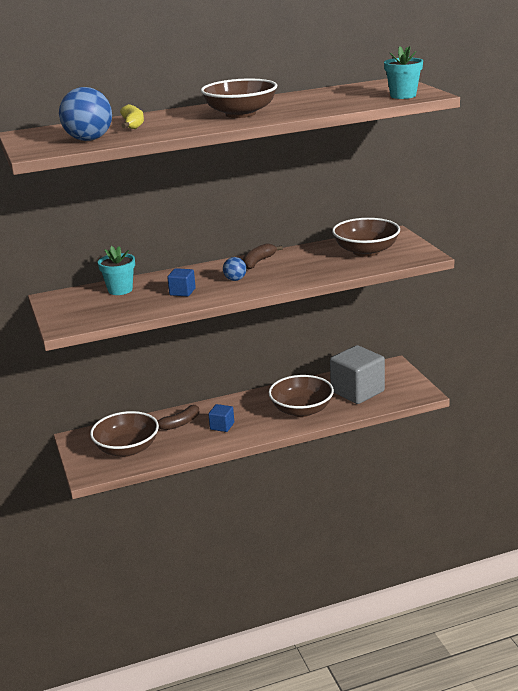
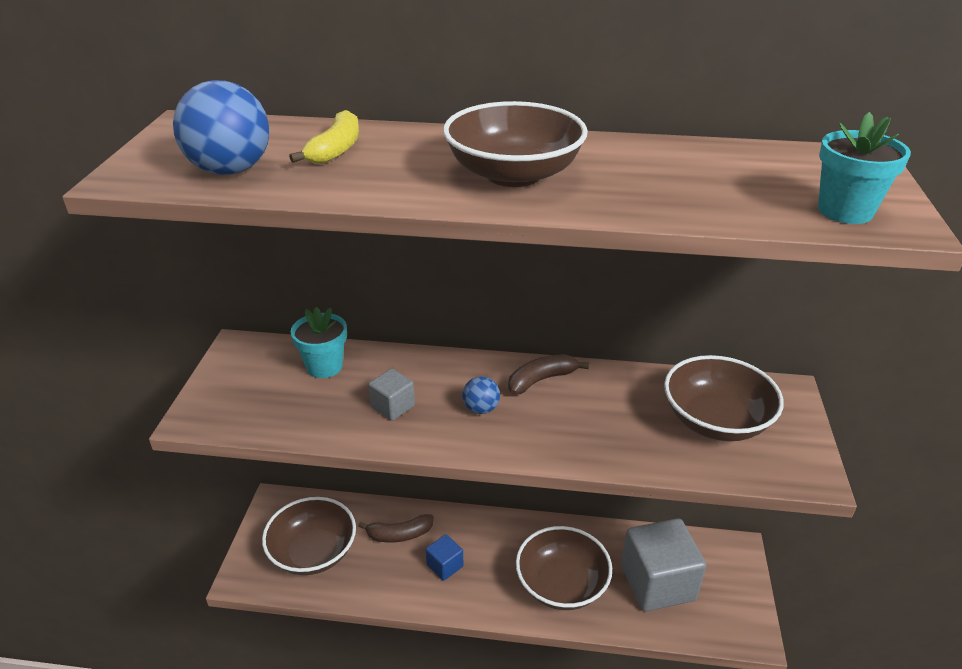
camera: 25 degrees right, 10 degrees up
(182, 292) = (393, 406): blue cube -> grey cube

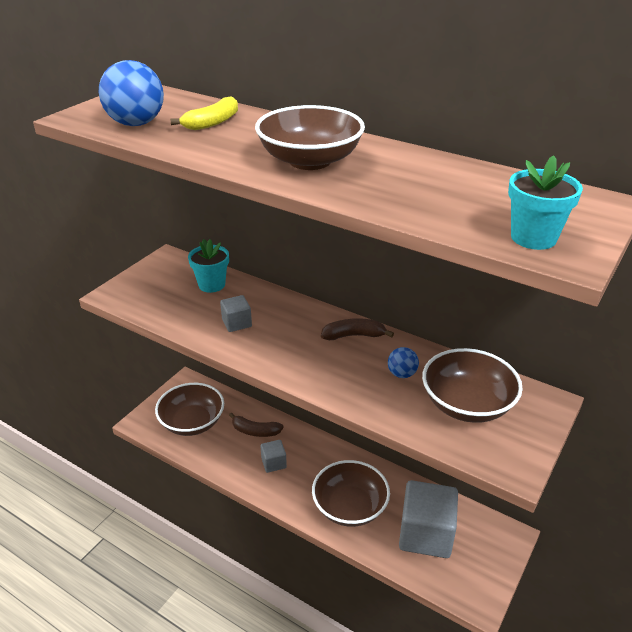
camera: 25 degrees right, 0 degrees up
(445, 566) = (273, 463): blue cube -> grey cube
(481, 409) = (295, 342): blue ball -> blue ball (402, 374)

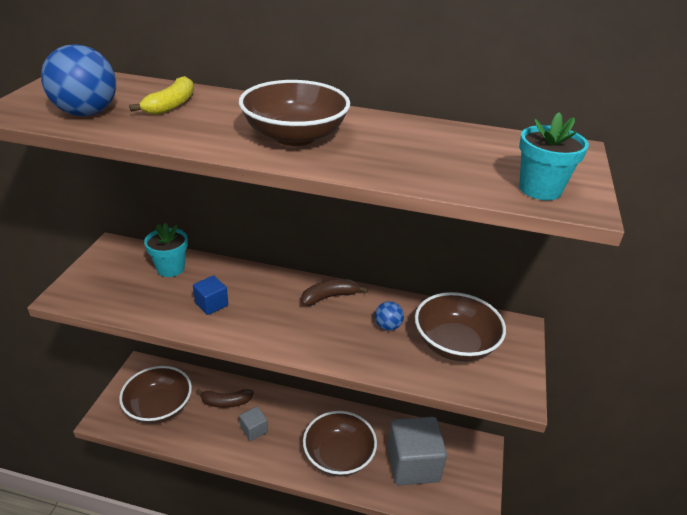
camera: 20 degrees left, 0 degrees up
(237, 323) = (211, 304): grey cube -> blue cube

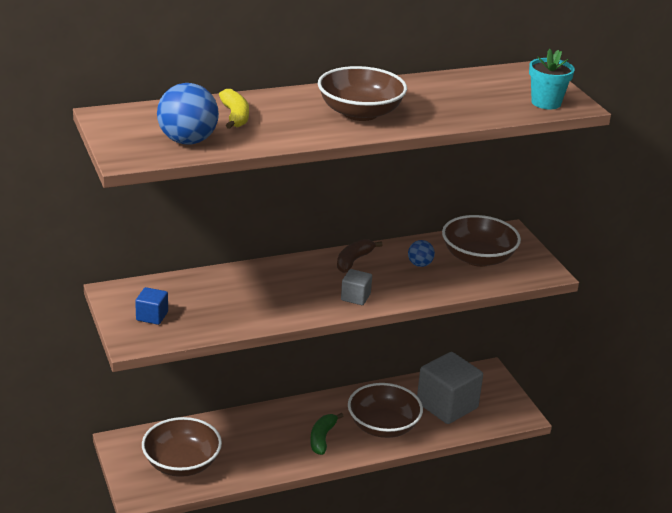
camera: 35 degrees left, 5 degrees down
(170, 268) = (194, 289): turquoise flower pot -> none
(211, 304) = (268, 300): blue cube -> blue cube (152, 316)
(226, 402) = (241, 432): brown banana -> none
(254, 430) = (291, 441): grey cube -> grey cube (355, 297)
(279, 440) = (322, 438): none -> green banana

